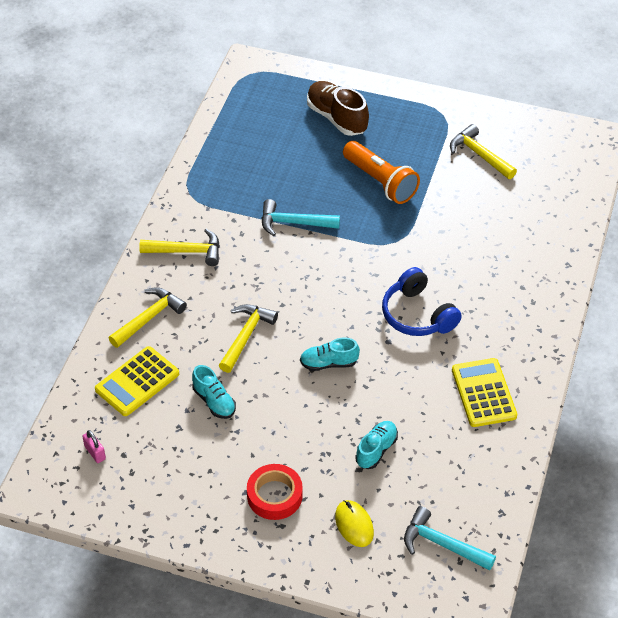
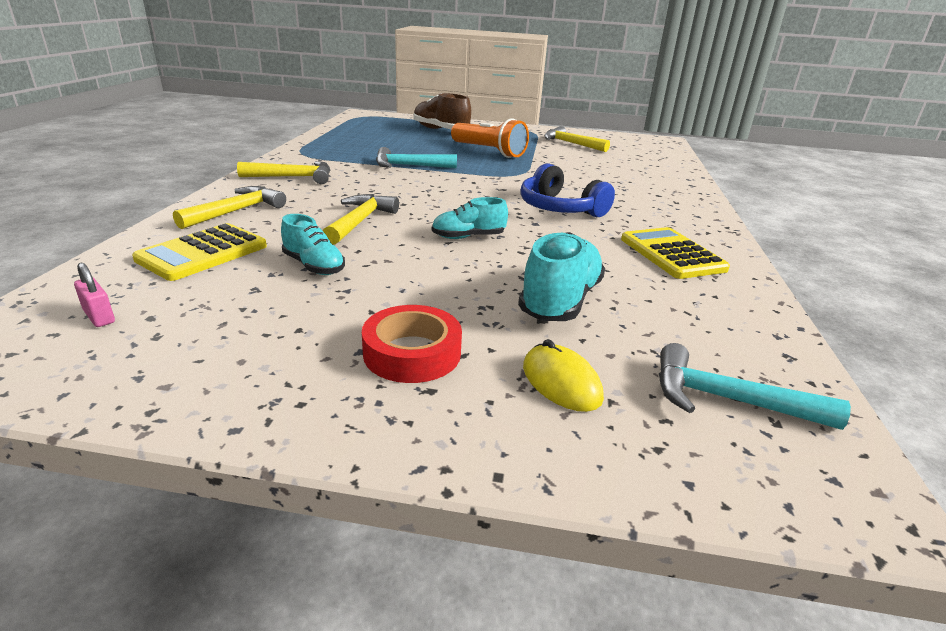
camera: 10 degrees left, 20 degrees down
(376, 450) = (560, 301): turquoise shoe -> turquoise shoe, size x1.59

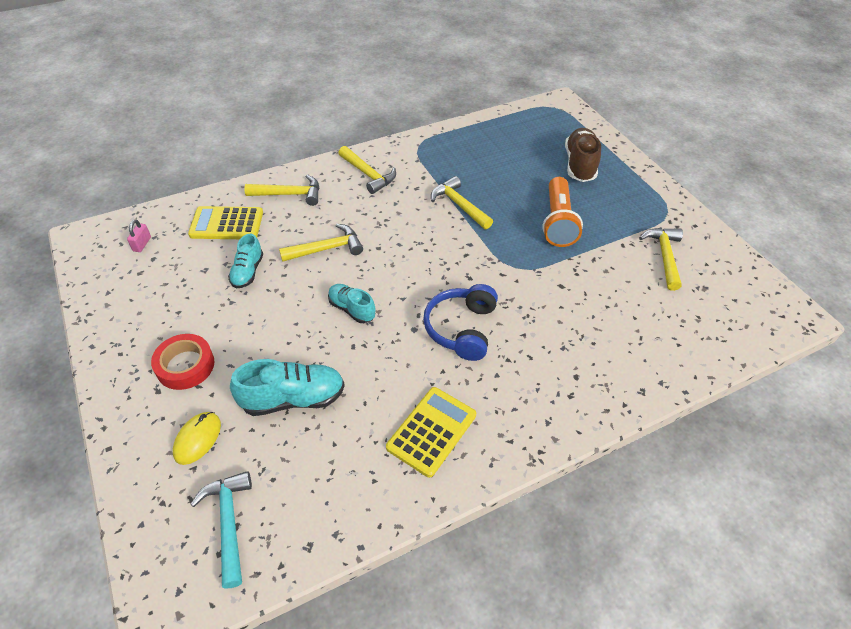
camera: 55 degrees right, 20 degrees up
(409, 166) = (459, 205): turquoise hammer -> yellow hammer

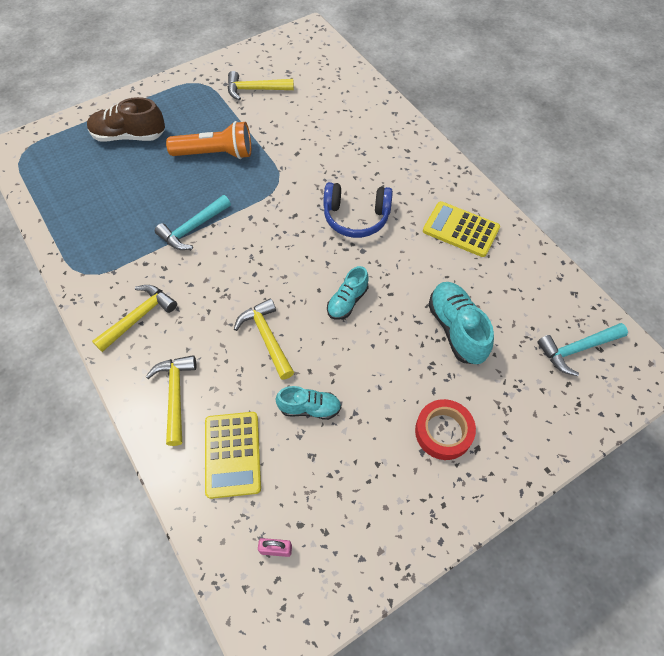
camera: 95 degrees left, 10 degrees up
(197, 439) = (516, 395): yellow mouse -> none
(459, 205) = (193, 228): yellow hammer -> turquoise hammer

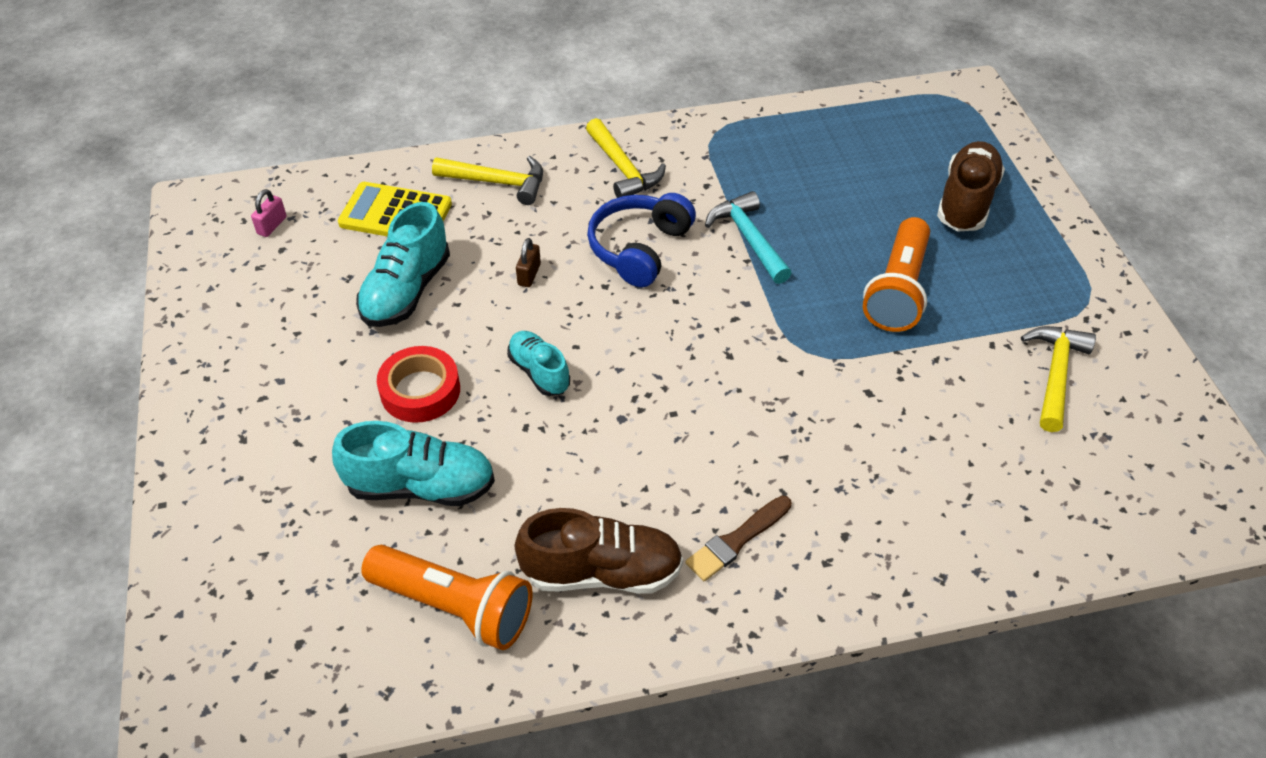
camera: 110 degrees right, 10 degrees down
(266, 337) = (529, 275): yellow hammer -> brown padlock
(309, 408) = (406, 291): turquoise shoe -> turquoise shoe, size x1.59
(356, 217) = (692, 430): blue headphones -> blue headphones (639, 248)
(414, 183) = (737, 540): none -> brown brush
(443, 432) = (288, 411): red tape -> red tape (420, 390)
(460, 229) = (602, 572): yellow calculator -> brown shoe
(515, 283) = (454, 607): none -> orange flashlight
(576, 349) = (291, 636): turquoise hammer -> none

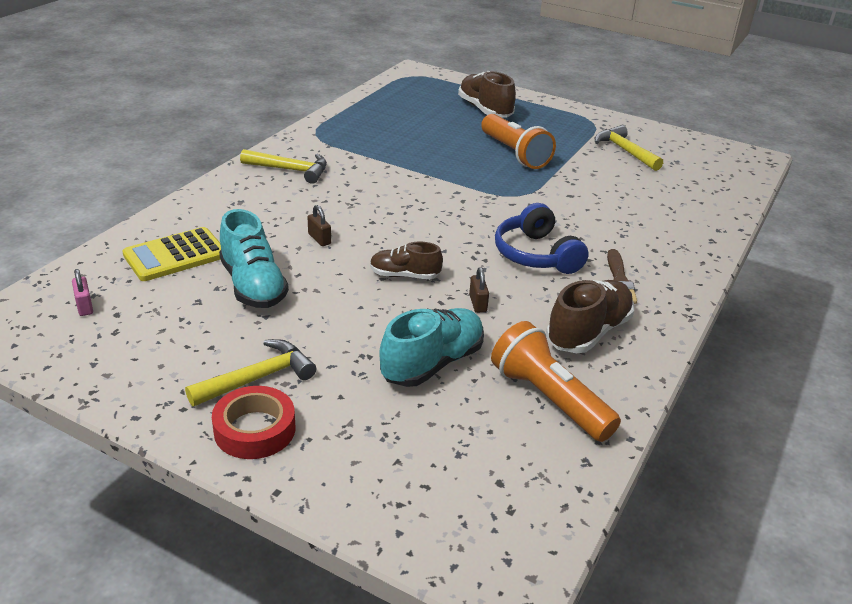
camera: 50 degrees left, 15 degrees down
(420, 390) = (350, 324): red tape -> red tape (255, 429)
(454, 607) = (549, 399): orange flashlight -> orange flashlight turned 105 degrees counterclockwise
(498, 182) = (221, 209): yellow hammer -> yellow hammer (258, 378)
(539, 372) = (404, 275): turquoise shoe -> brown shoe
(554, 455) = (478, 303): none -> brown padlock
(639, 248) = (362, 198): blue headphones -> blue headphones (536, 255)
(748, 238) = (412, 167): turquoise hammer -> none

